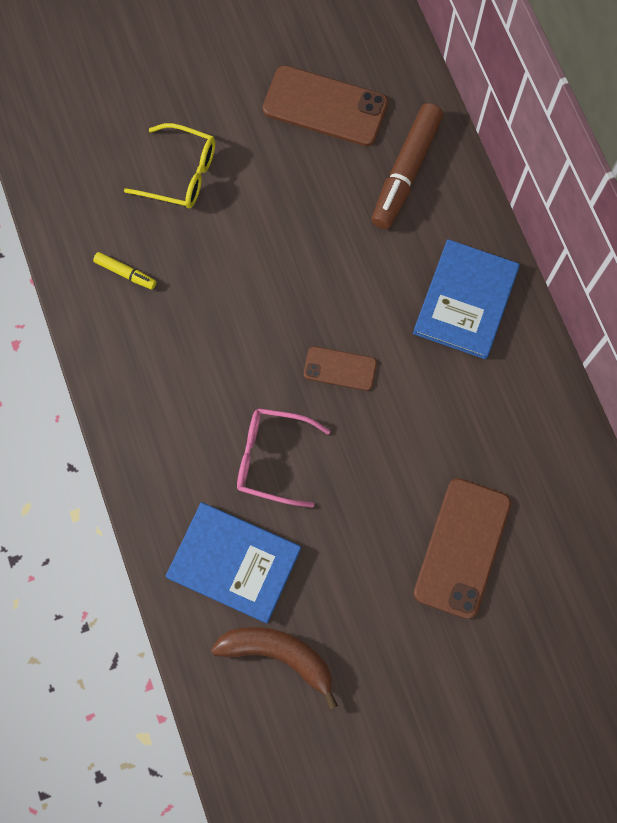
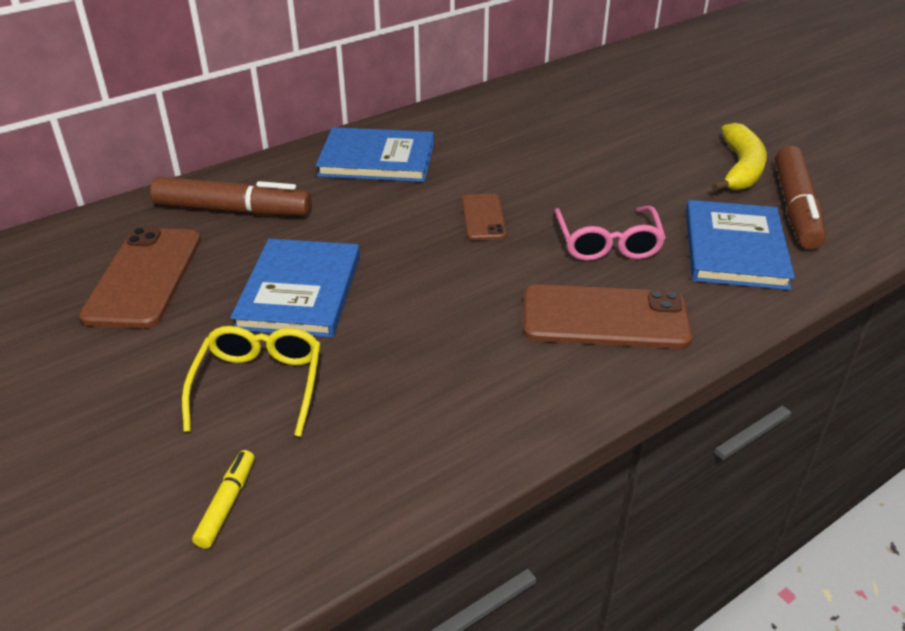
camera: 105 degrees left, 35 degrees down
(125, 273) = (431, 408): yellow marker -> yellow marker (227, 504)
(275, 210) = (300, 292): none -> blue book
(279, 655) = (795, 208): brown banana -> brown marker
(361, 642) = (740, 169): none -> yellow banana
(462, 547) = (617, 134): brown phone -> brown phone (604, 318)

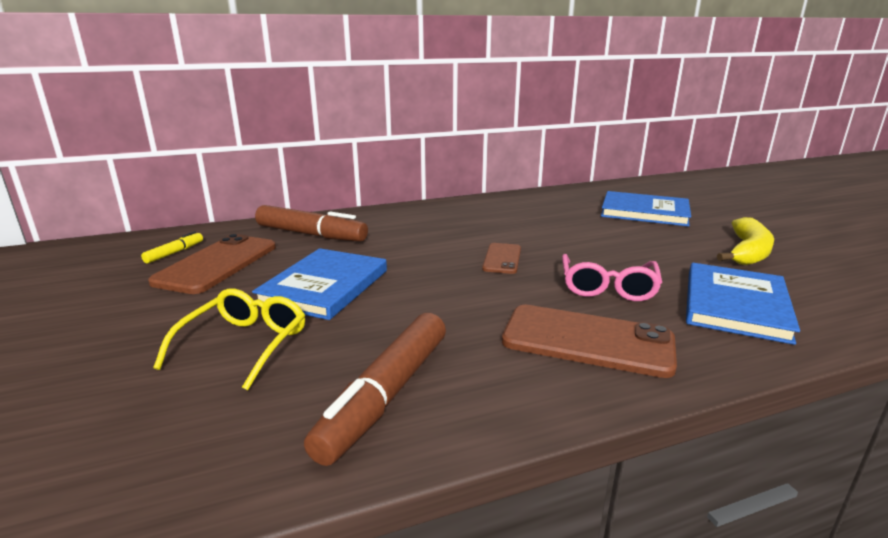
camera: 15 degrees right, 15 degrees down
(227, 504) = (139, 436): yellow marker -> yellow marker (174, 253)
(377, 159) = (435, 218): blue book -> blue book (644, 212)
(795, 208) = (803, 283): brown marker -> brown marker (386, 395)

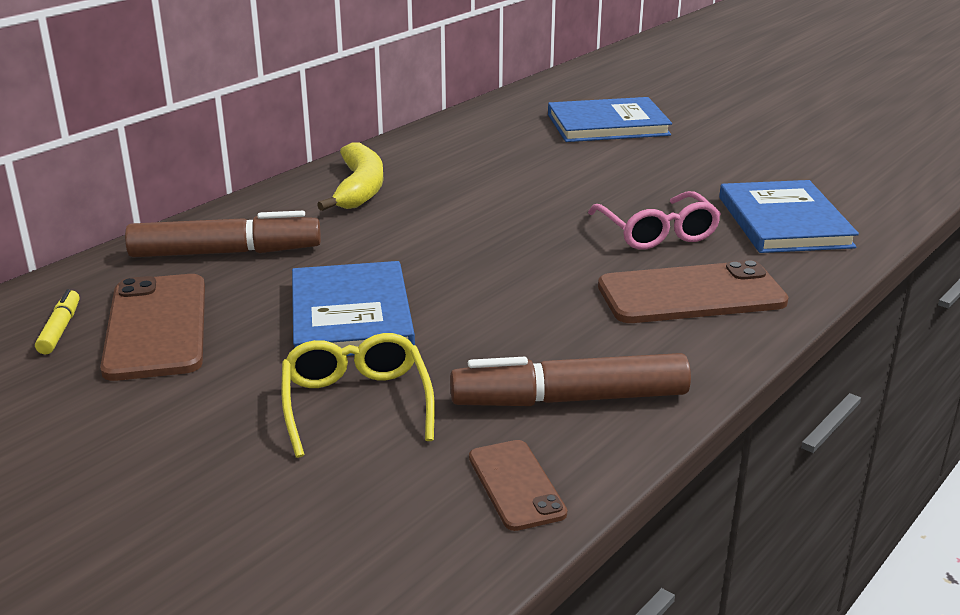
camera: 30 degrees left, 5 degrees up
(386, 395) = (569, 400): brown marker -> brown marker turned 90 degrees clockwise
(502, 259) = (514, 226): brown phone -> brown phone (516, 485)
(748, 252) = (751, 157): yellow banana -> yellow banana (359, 189)

